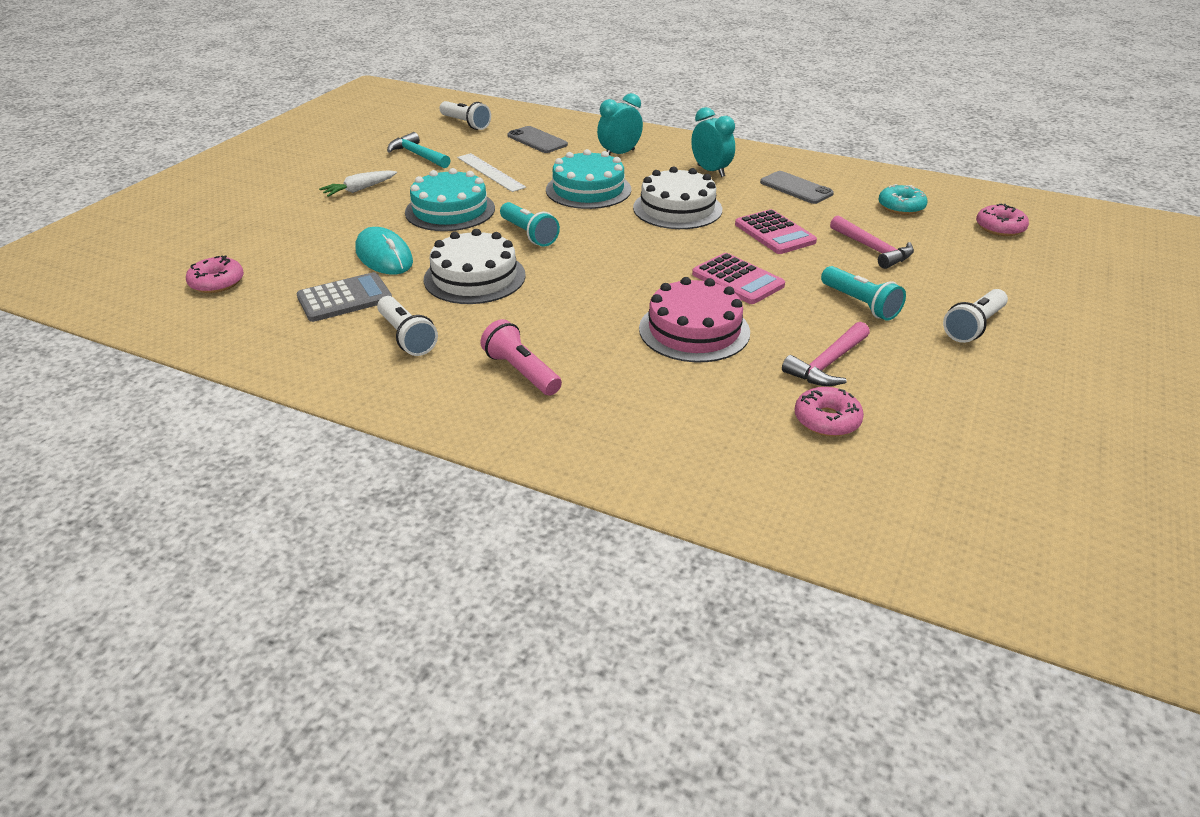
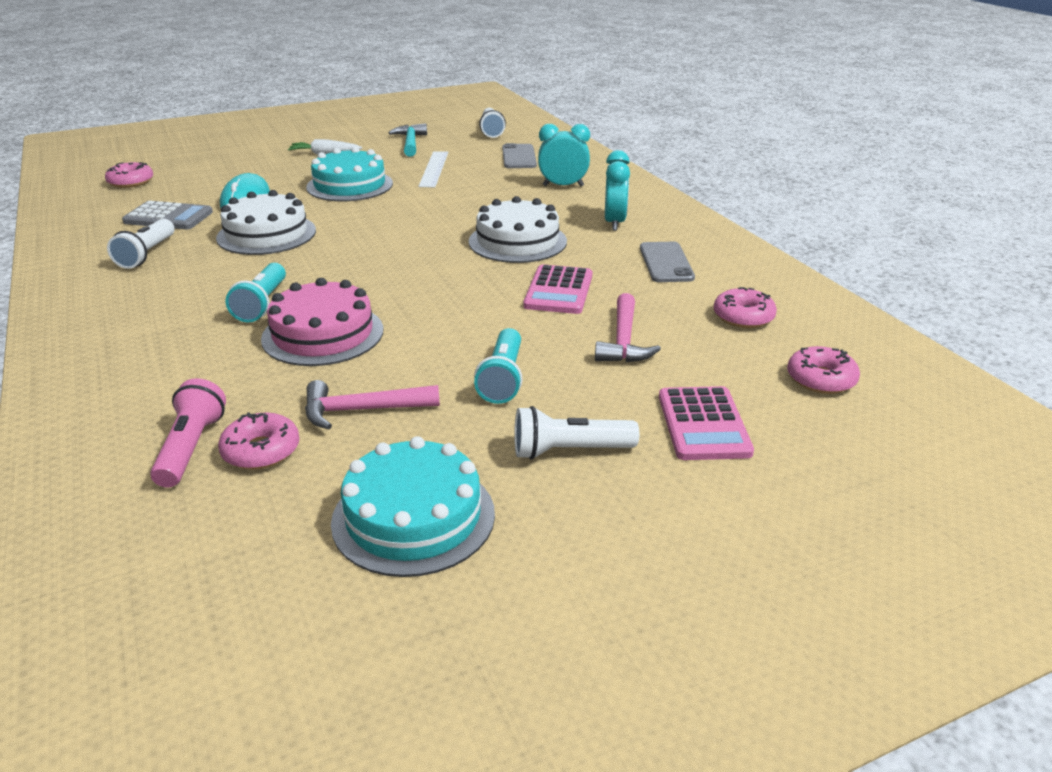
camera: 40 degrees right, 5 degrees down
(521, 372) = (155, 306): pink flashlight -> pink flashlight (191, 447)
(529, 234) = (364, 219): turquoise flashlight -> turquoise flashlight (262, 304)
(588, 189) = (478, 204): turquoise cake -> turquoise cake (413, 517)
(737, 280) = (442, 313): pink calculator -> pink calculator (703, 424)
(901, 207) = (743, 317): turquoise donut -> pink donut

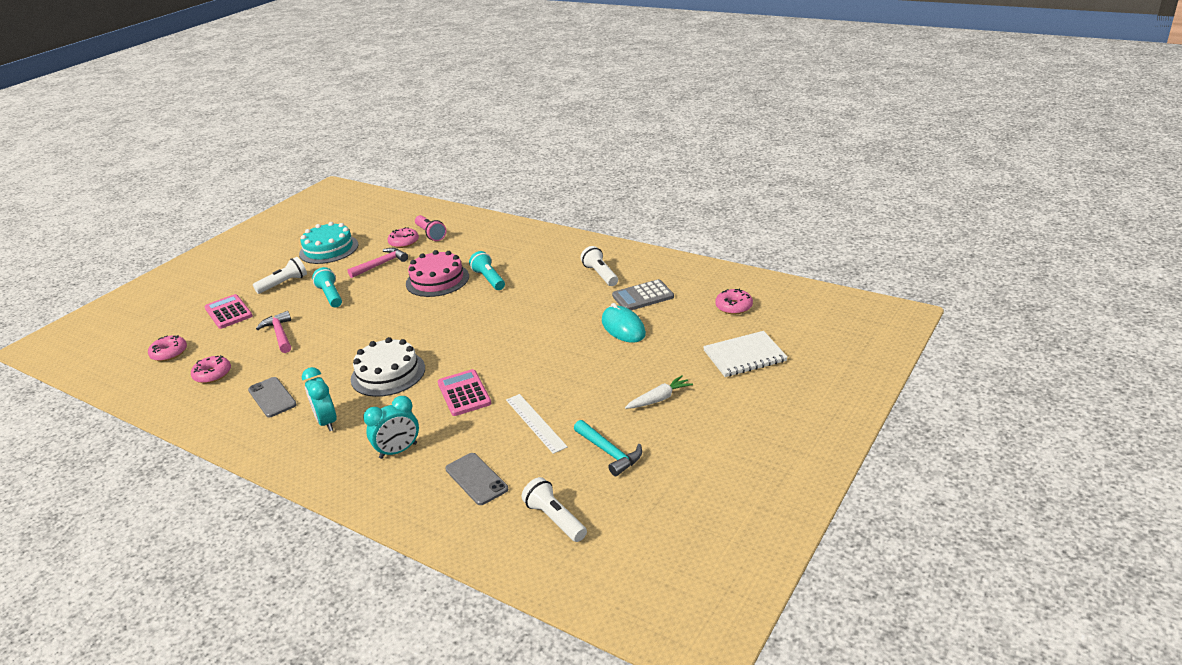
camera: 150 degrees right, 0 degrees up
(214, 154) = (744, 356): none -> white notebook
(266, 234) = (559, 312): white cake -> none
(349, 185) = (575, 372): turquoise cake -> none
(559, 291) = (333, 348): pink calculator -> pink calculator (464, 393)

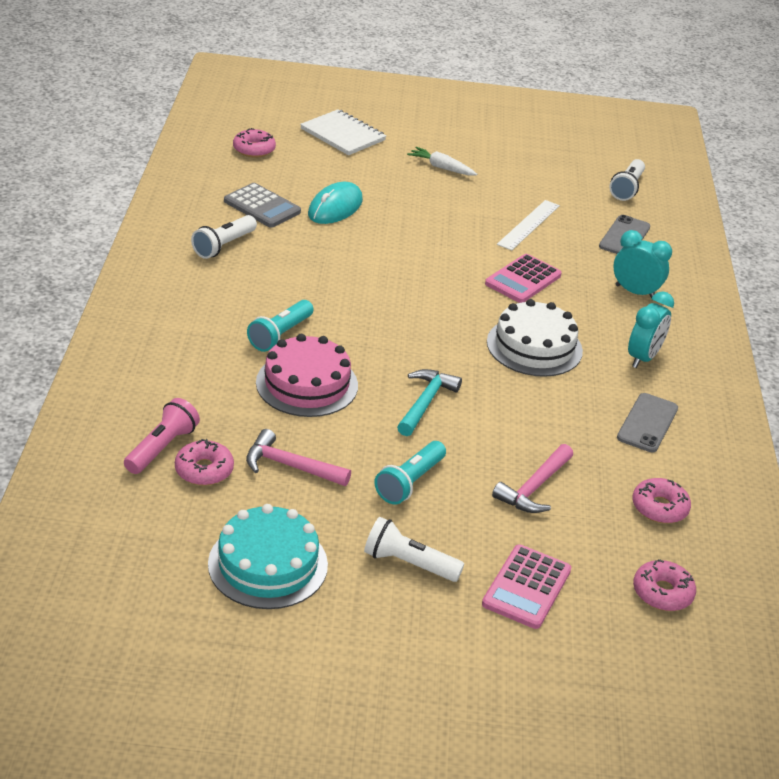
camera: 125 degrees left, 5 degrees up
(609, 452) = (533, 179): turquoise hammer -> turquoise hammer (425, 403)

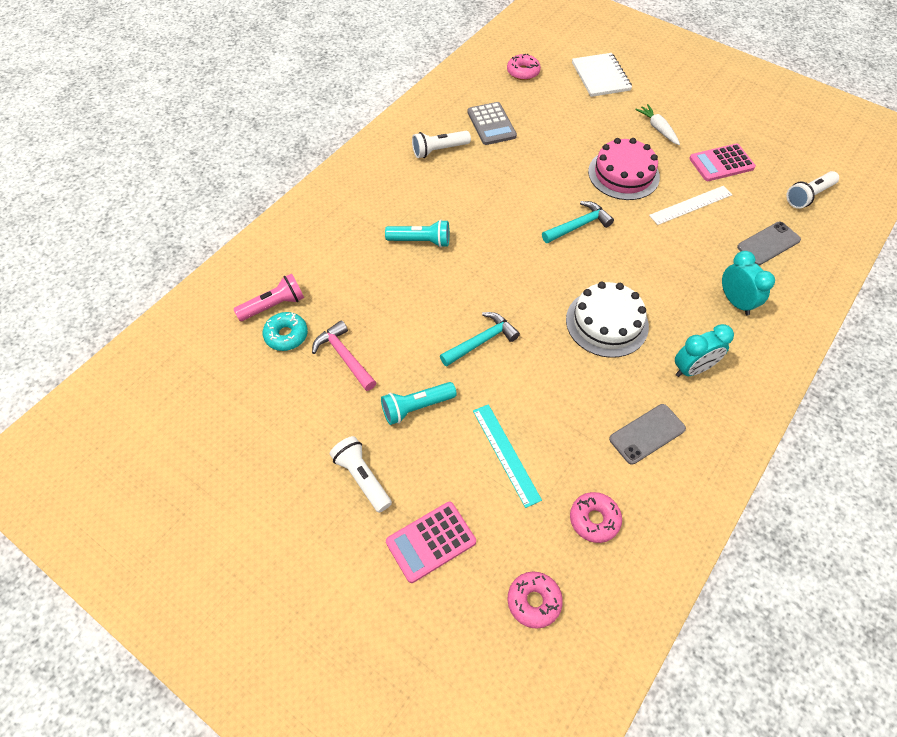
camera: 35 degrees right, 20 degrees up
(204, 470) = (286, 335): pink donut -> turquoise donut
(268, 564) = (268, 432): turquoise cake -> none
(280, 335) = (421, 241): turquoise flashlight -> turquoise flashlight turned 150 degrees counterclockwise
(307, 384) = (408, 290): pink cake -> pink cake (623, 174)
(335, 207) = (545, 141): turquoise mouse -> none
(435, 273) = (578, 225): none -> turquoise hammer
(523, 280) = (645, 256): pink calculator -> pink calculator (721, 163)
(534, 487) = (506, 454): pink hammer -> turquoise ruler

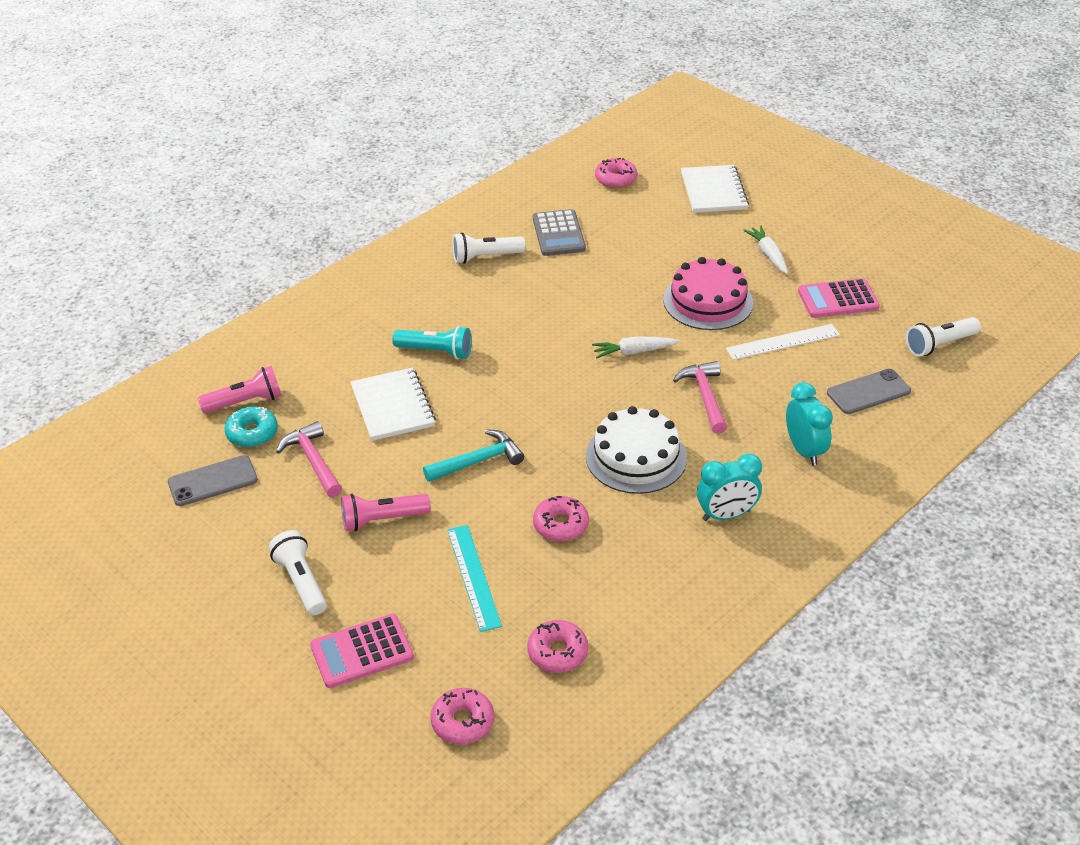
camera: 10 degrees right, 15 degrees down
(398, 297) = (392, 406): none -> white notebook
(416, 407) = (382, 520): turquoise flashlight -> pink flashlight
(564, 394) = (560, 525): none -> pink donut
(578, 225) = (633, 352): turquoise hammer -> white carrot
(645, 261) = (705, 396): none -> pink hammer
(647, 434) = (648, 575): grey phone -> grey phone (213, 481)

